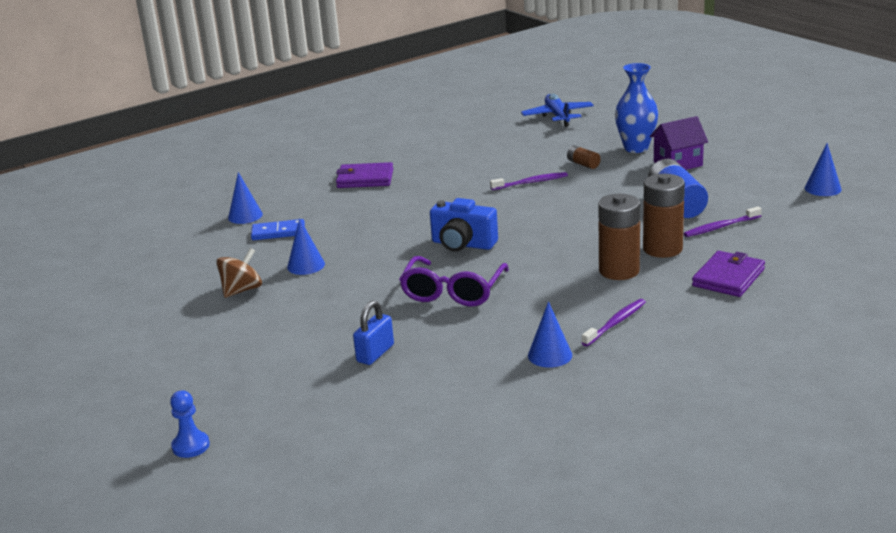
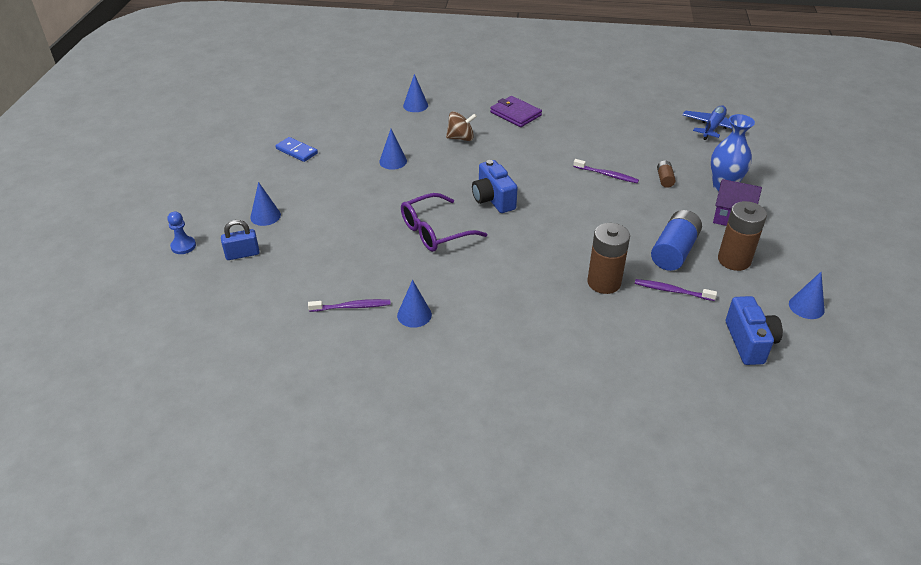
camera: 40 degrees right, 15 degrees up
(242, 290) = (340, 159): brown spinning top -> brown spinning top (461, 138)
(244, 372) = (265, 216): none -> blue cone
(278, 232) = (414, 128): blue domino -> blue domino (296, 151)
(375, 353) = (335, 247): blue padlock -> blue padlock (242, 254)
(615, 323) = (484, 319): purple toothbrush -> purple toothbrush (352, 307)
(619, 271) = (549, 281): brown battery -> brown battery (734, 260)
(728, 277) = (608, 335): purple wallet -> none
(826, 227) = (749, 342): none -> blue camera

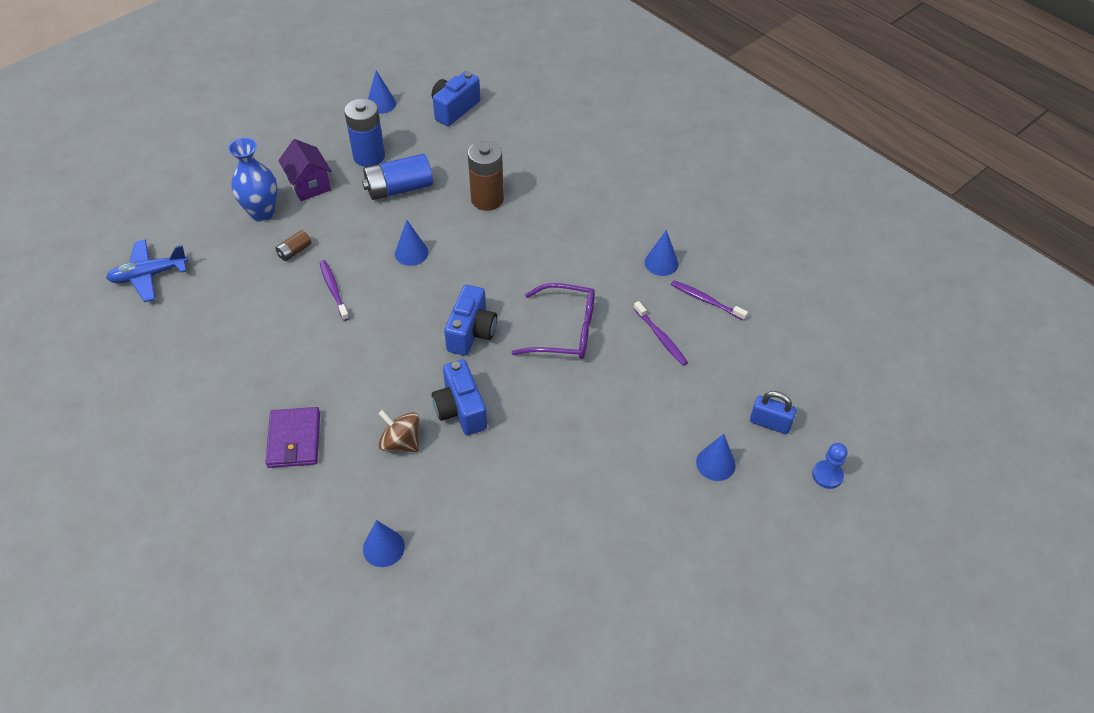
camera: 140 degrees left, 10 degrees up
(296, 151) = (607, 558): blue domino -> none
(393, 161) = (512, 457): blue cone -> blue cone (411, 253)
(448, 164) = (460, 410): none -> blue camera
(672, 291) = (449, 164): purple toothbrush -> purple toothbrush (661, 337)
(734, 260) = (369, 156): brown battery -> blue battery

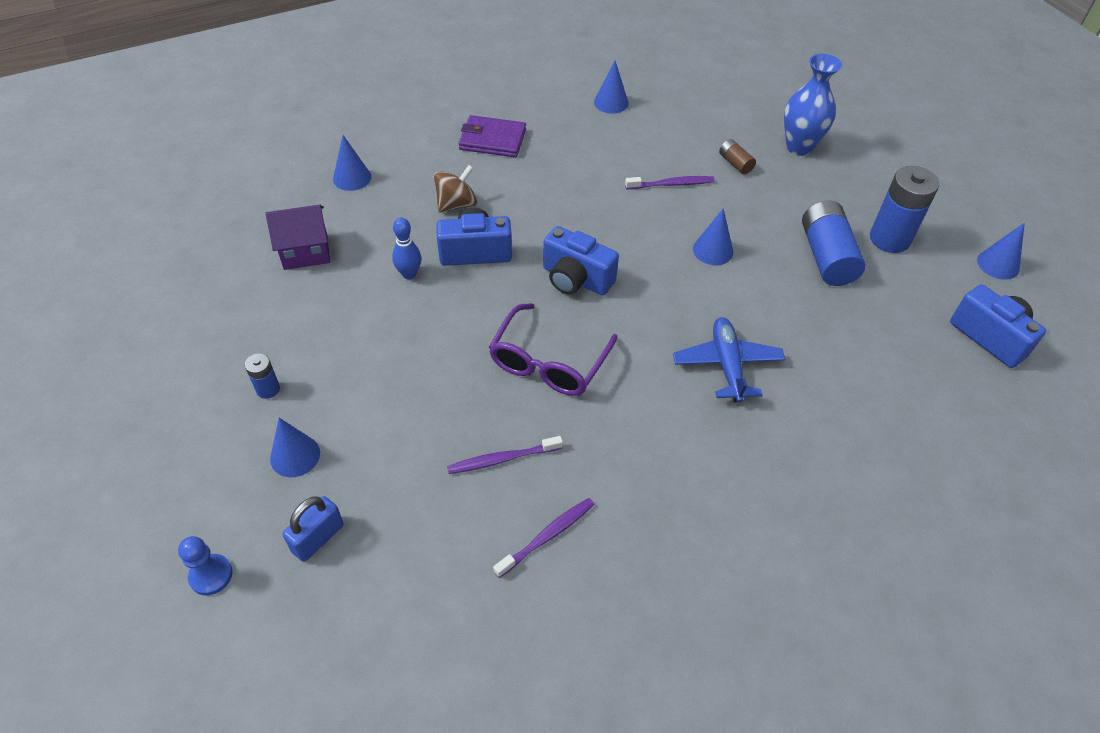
camera: 105 degrees right, 0 degrees up
(149, 275) = (723, 73): blue plane -> blue plane (727, 365)
(309, 185) = (841, 185): purple house -> purple house (305, 252)
(487, 199) = (796, 336): brown battery -> none
(504, 451) = (409, 274): none -> blue bowling pin
(661, 263) = (634, 502): blue cone -> blue cone (611, 102)
(666, 508) = (268, 389): none -> blue battery

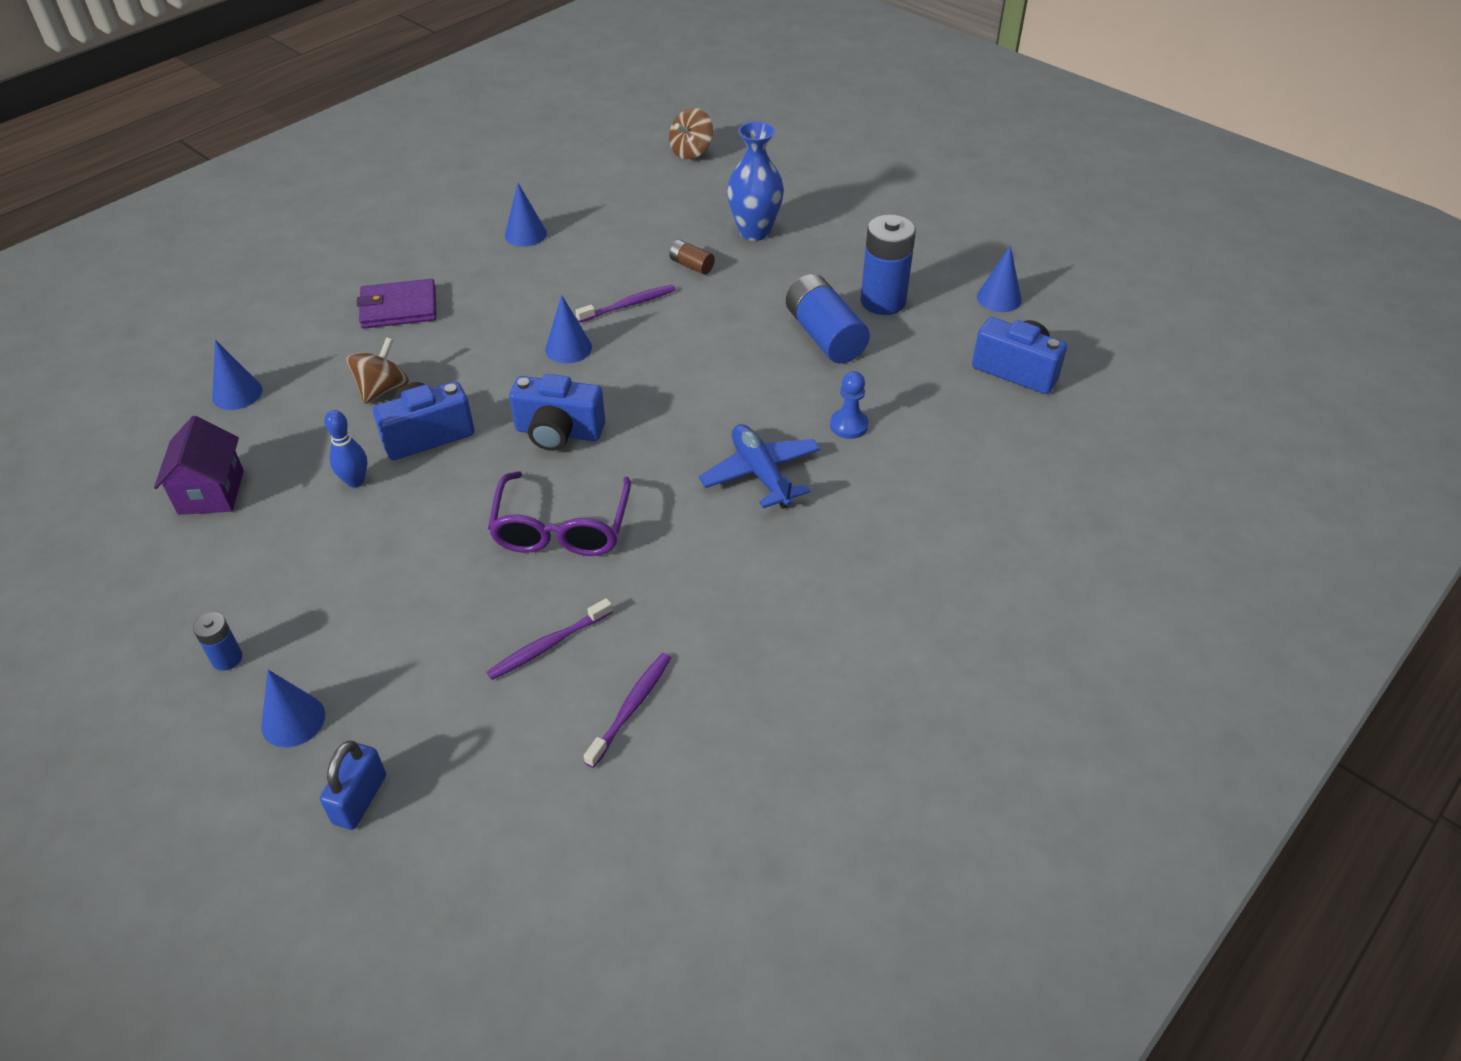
camera: 20 degrees left, 5 degrees down
(211, 575) = (240, 885): blue pawn -> blue pawn (849, 425)
(305, 252) = (211, 492): purple house -> purple house turned 60 degrees counterclockwise
(713, 250) = (701, 362): blue cone -> blue cone (568, 348)
(771, 63) = (691, 152): none -> brown spinning top

